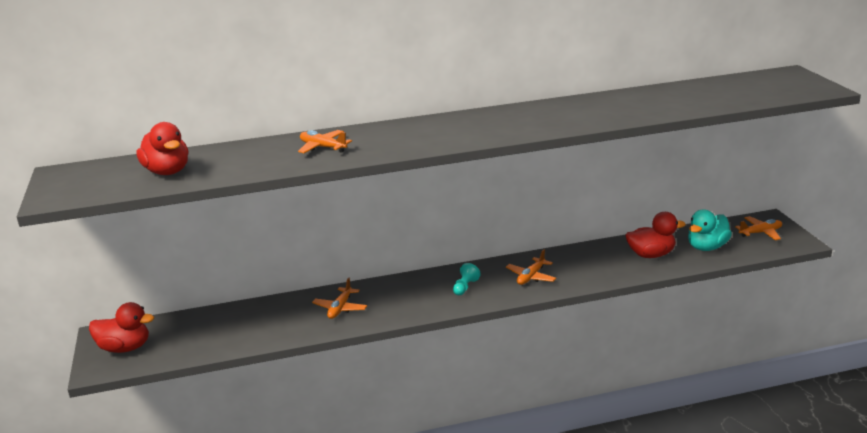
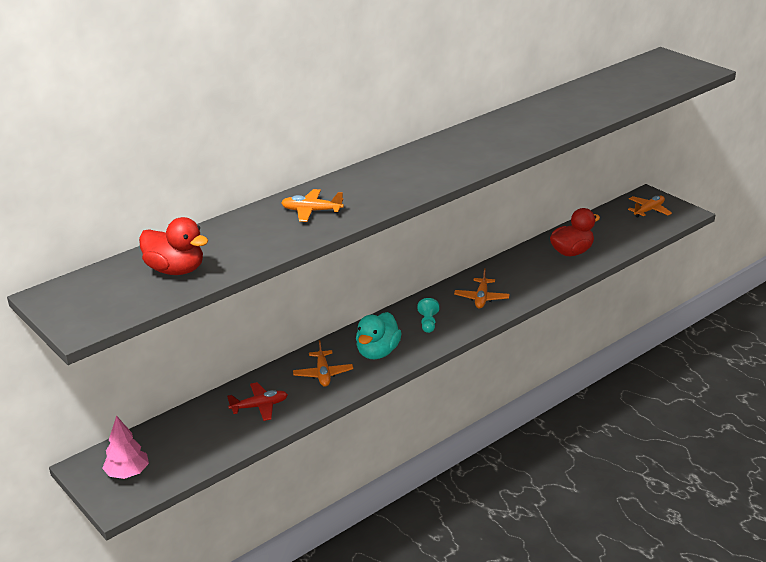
camera: 25 degrees left, 5 degrees up
(125, 348) = (128, 473): red duck -> pink tree
(267, 322) = (259, 406): none -> red plane
(706, 247) = (614, 234): turquoise duck -> turquoise duck (378, 352)

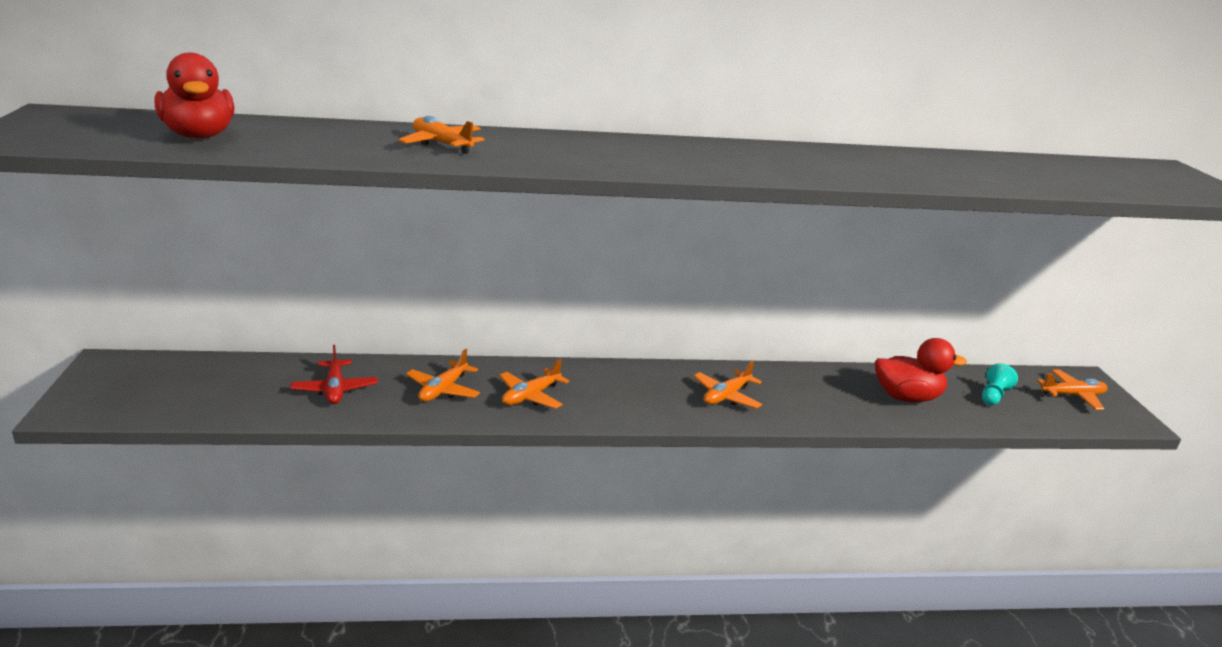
camera: 30 degrees right, 5 degrees down
(128, 473) = (125, 388): pink tree -> none
(259, 406) = (335, 389): red plane -> red plane turned 60 degrees clockwise
(378, 352) = (531, 396): turquoise duck -> orange plane
(428, 323) = (628, 393): turquoise pawn -> turquoise pawn (993, 396)

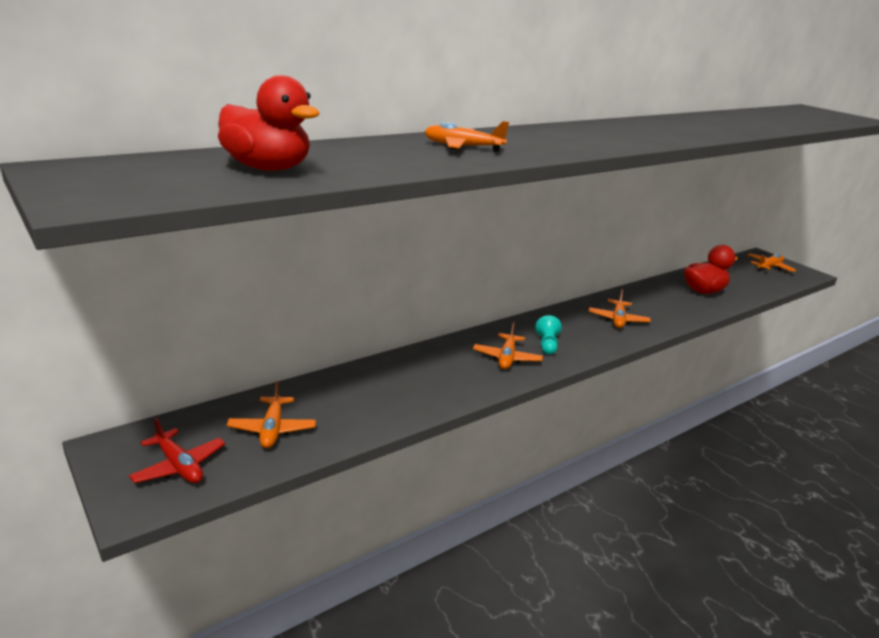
camera: 30 degrees left, 0 degrees up
(335, 389) = (360, 400): red plane -> red plane (179, 466)
(443, 390) = (442, 373): orange plane -> orange plane (272, 429)
(993, 396) = (738, 278): turquoise pawn -> turquoise pawn (547, 345)

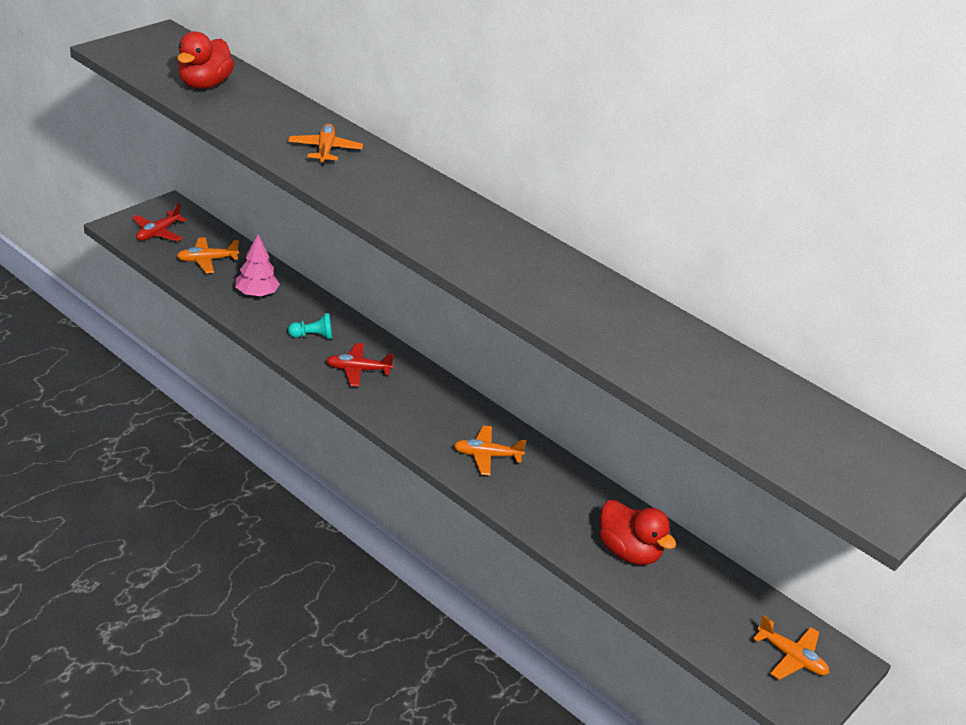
camera: 75 degrees right, 10 degrees up
(360, 400) = (256, 294): none -> pink tree
(507, 358) = (358, 370): orange plane -> red plane
(547, 345) = (397, 397): turquoise pawn -> turquoise pawn (313, 336)

